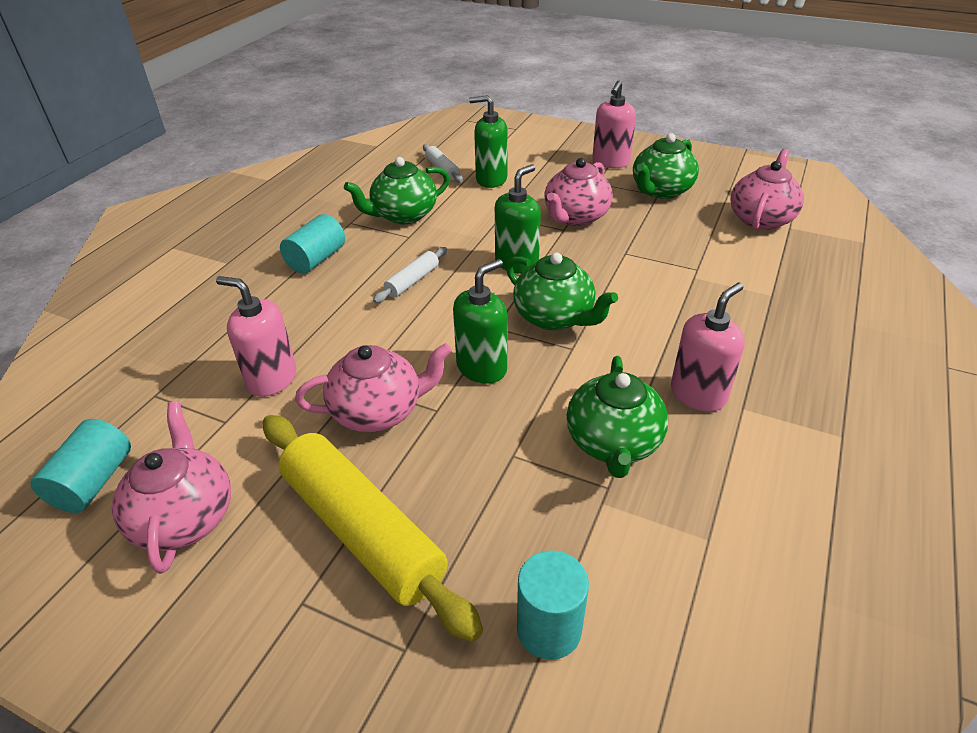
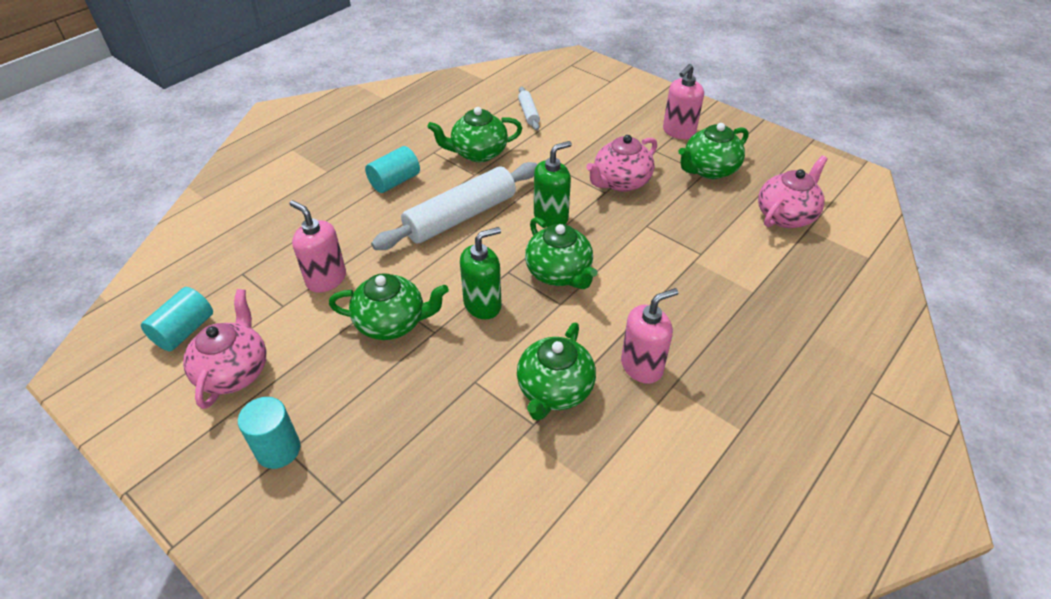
camera: 15 degrees right, 5 degrees up
(362, 530) = (346, 411): yellow rolling pin -> none
(378, 411) = (392, 323): pink teapot -> green teapot
(412, 281) = (461, 217): white rolling pin -> white rolling pin, size x2.18
(491, 179) = (565, 131): green soap dispenser -> none
(549, 629) = (443, 515): turquoise cylinder -> turquoise cylinder (278, 449)

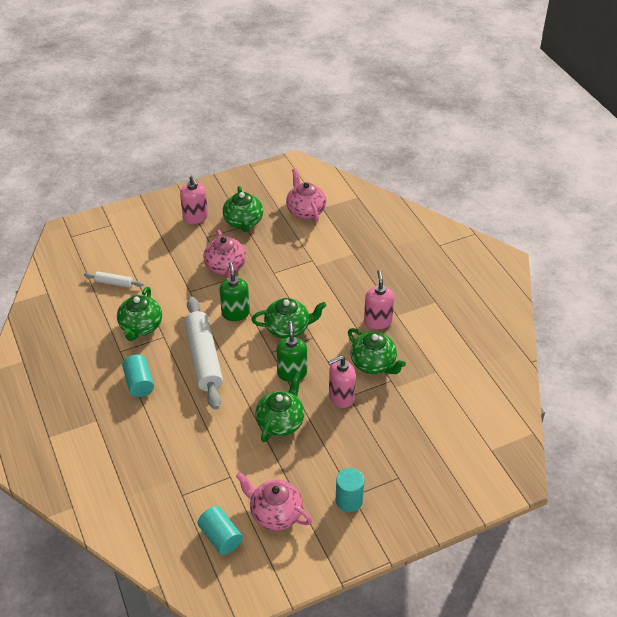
camera: 65 degrees left, 0 degrees up
(326, 279) = (219, 447): pink soap dispenser -> pink soap dispenser (341, 397)

